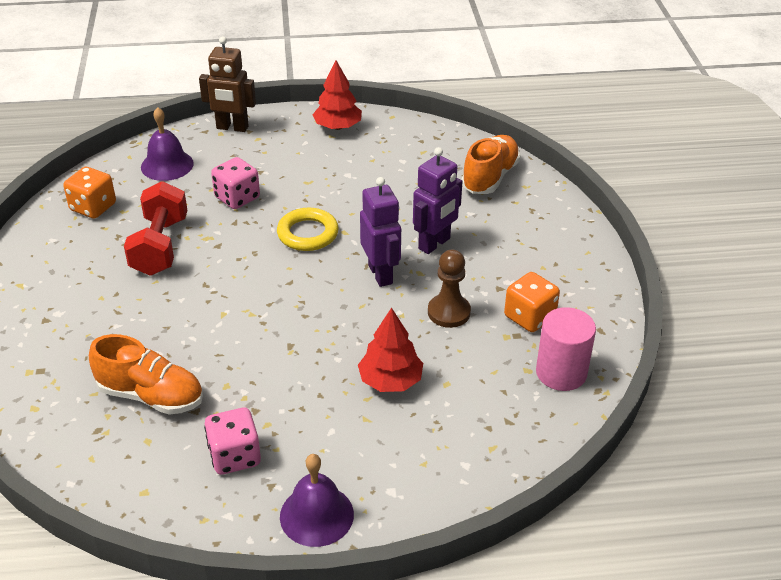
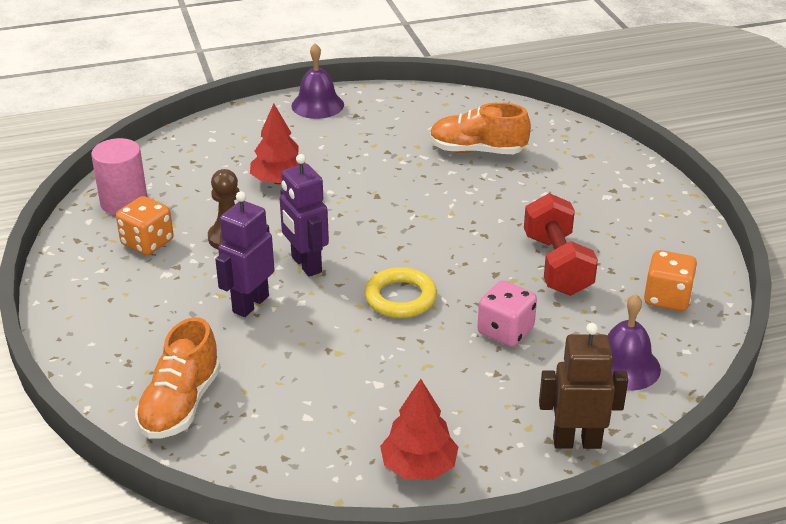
camera: 170 degrees right, 5 degrees down
(235, 456) = (390, 126): pink dice -> none

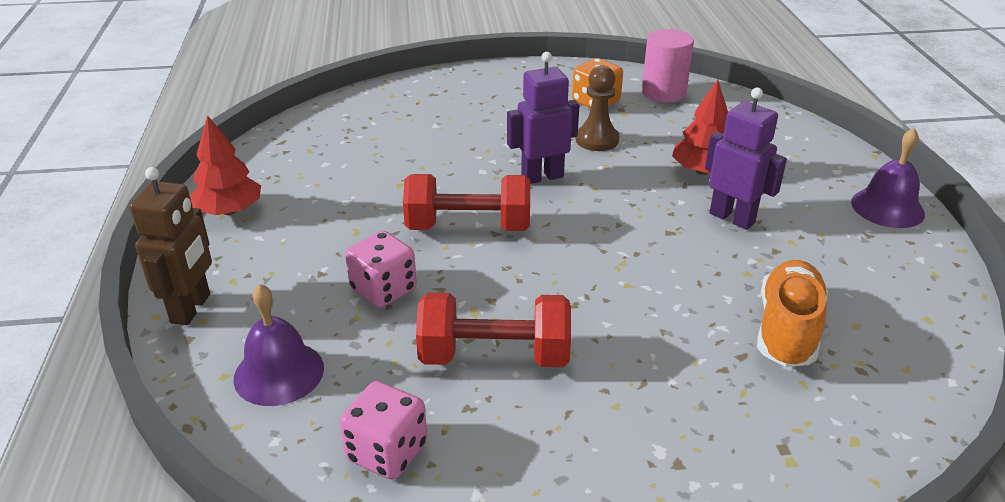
camera: 100 degrees right, 0 degrees up
(181, 404) = (372, 112): orange shoe -> none
(250, 304) = (488, 145): purple robot -> purple robot (732, 218)
(400, 298) = (468, 227): yellow ring -> red dumbbell
(667, 298) = (387, 452): orange dice -> pink dice

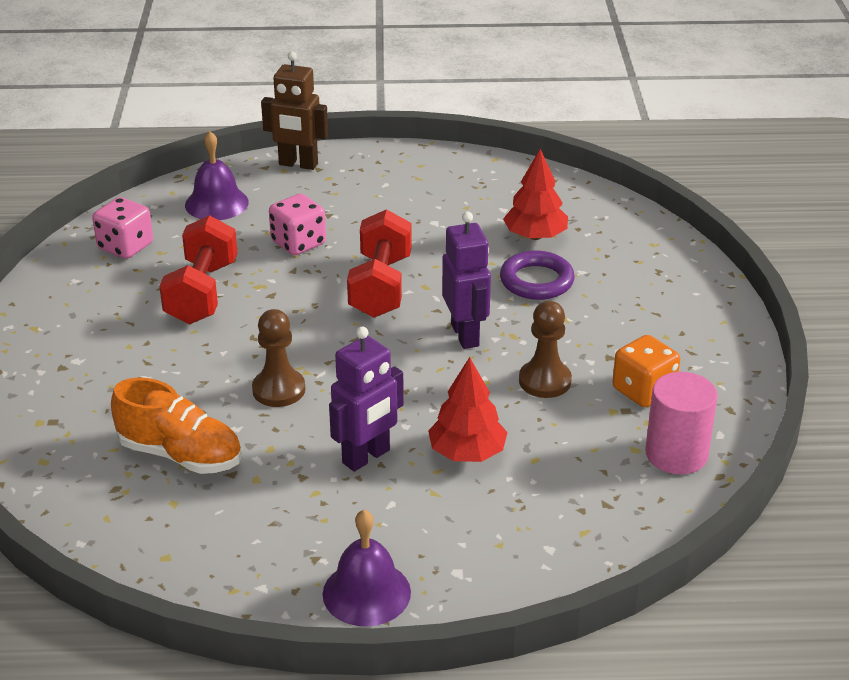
camera: 95 degrees right, 0 degrees up
(229, 211) = (427, 168): red tree -> red tree (535, 236)
(452, 145) = (536, 281): none -> purple ring
(658, 276) = (279, 390): none -> brown pawn

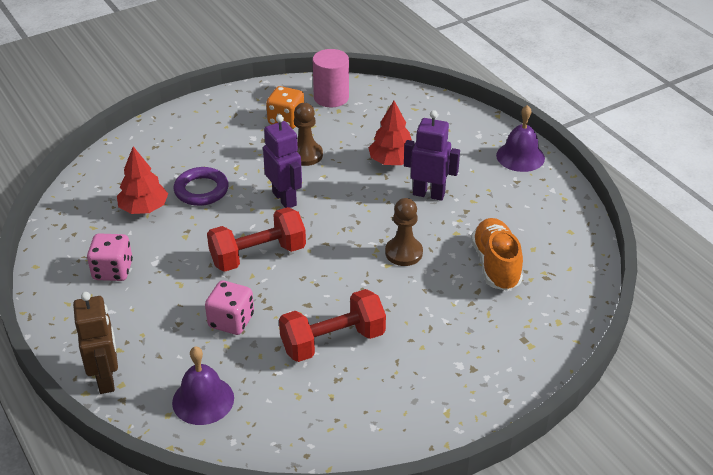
camera: 120 degrees left, 5 degrees up
(125, 247) = (306, 422): pink dice -> pink dice (113, 270)
(465, 335) = (285, 199): purple robot -> purple robot turned 105 degrees clockwise

